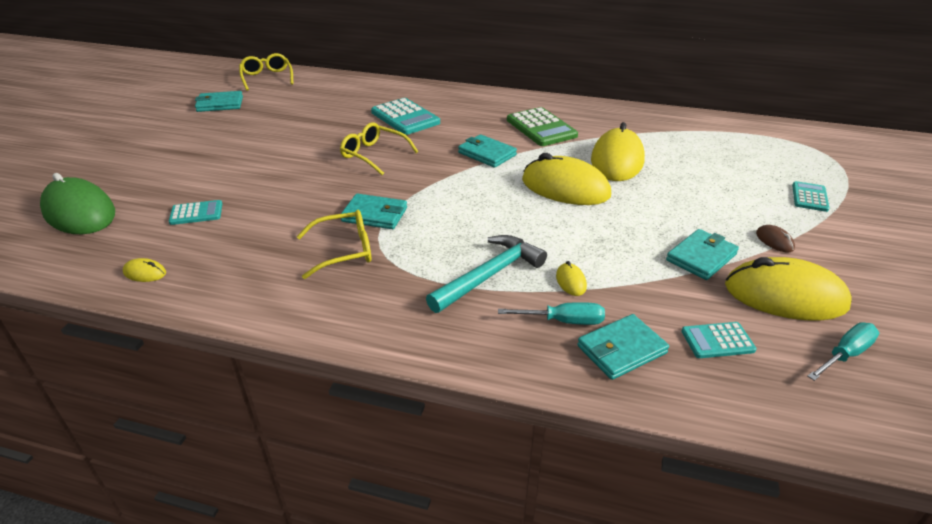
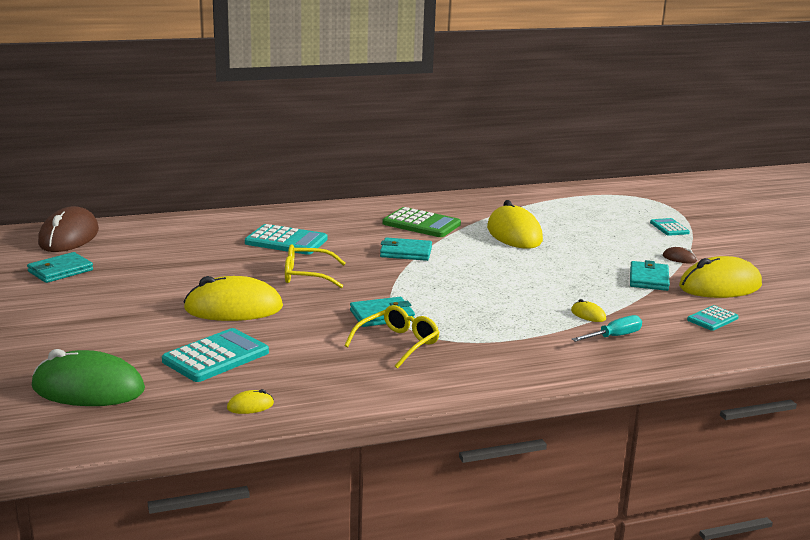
camera: 35 degrees left, 15 degrees down
(196, 213) = (216, 357): turquoise calculator -> turquoise calculator, size x1.76
(267, 77) = (69, 237): yellow glasses -> brown mouse
(489, 275) = (529, 327): turquoise hammer -> none
(565, 188) = (502, 261): yellow mouse -> yellow mouse (233, 308)
(621, 349) = (667, 340): turquoise wallet -> none
(845, 354) = (782, 305): turquoise screwdriver -> none

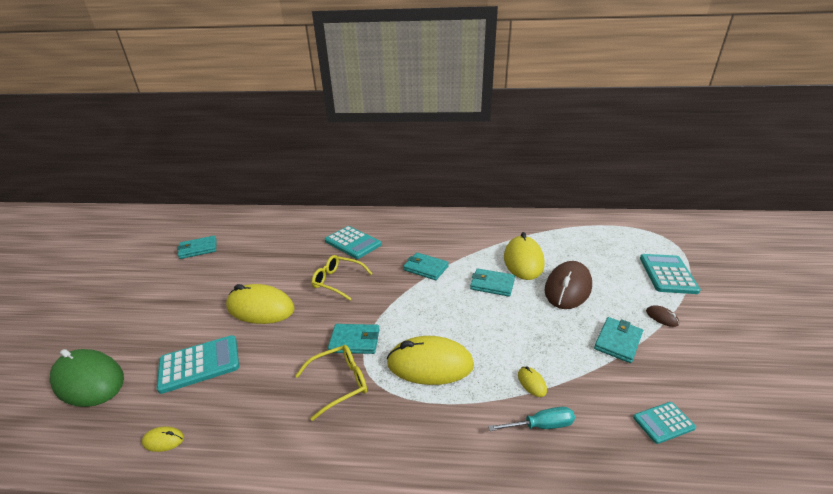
camera: 25 degrees right, 10 degrees up
(69, 237) = (232, 219): brown mouse -> brown mouse (567, 288)
(421, 224) = (458, 239): green calculator -> none
(495, 256) = (492, 284): none -> turquoise wallet
(669, 228) = (667, 274): turquoise calculator -> turquoise calculator, size x1.76
(720, 286) = (691, 368): yellow mouse -> yellow mouse (430, 364)

